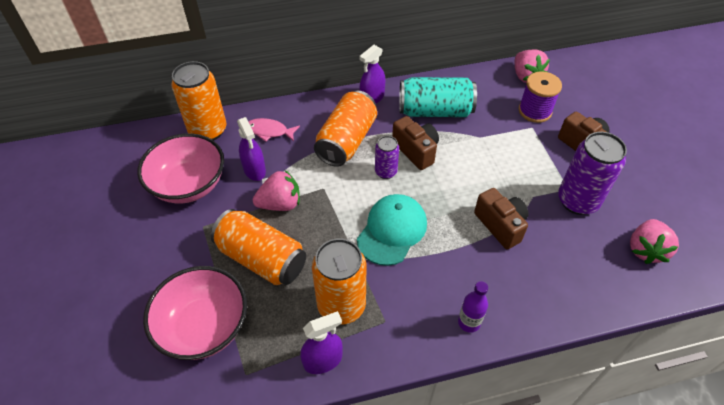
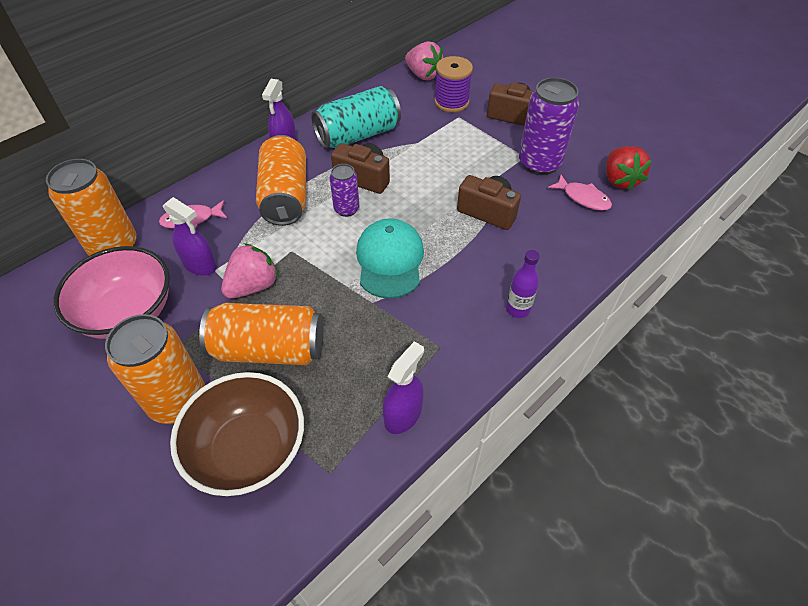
camera: 30 degrees left, 0 degrees up
(204, 327) = (248, 450): pink bowl -> brown bowl
(341, 305) = (386, 353): orange can -> orange can (178, 400)
(597, 251) = (583, 198): none -> pink fish
(645, 250) = (619, 180): pink strawberry -> red strawberry

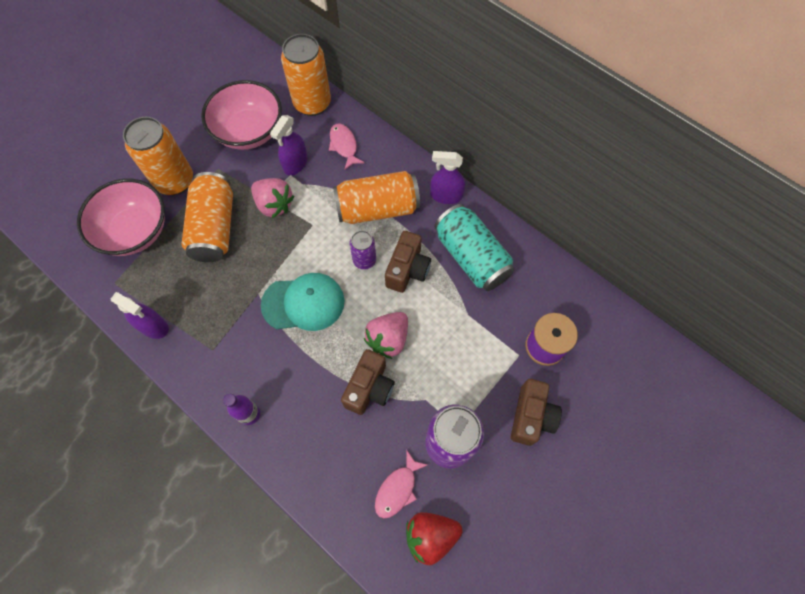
camera: 85 degrees right, 15 degrees up
(248, 450) = (135, 231): brown bowl -> pink bowl
(423, 75) = (591, 313): pink strawberry -> pink strawberry (388, 339)

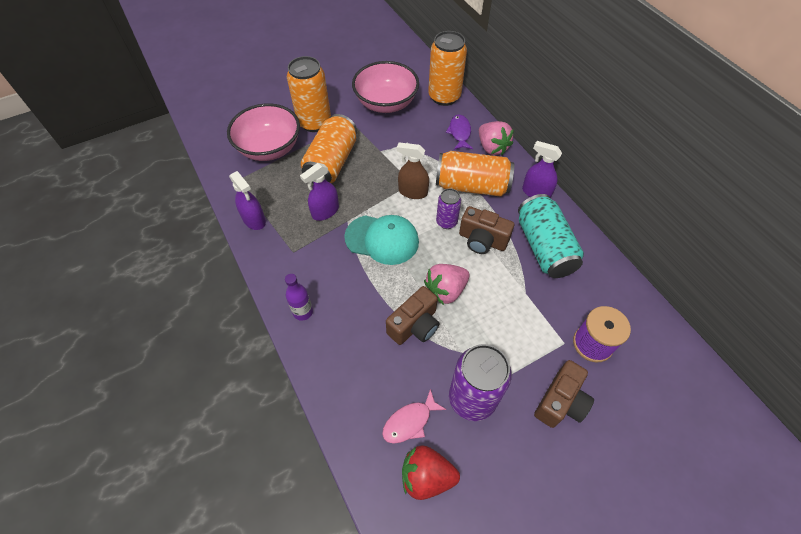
camera: 20 degrees right, 10 degrees down
(274, 205) = (386, 160): pink strawberry -> pink strawberry (492, 147)
(295, 164) = (414, 135): purple spray bottle -> purple spray bottle (325, 211)
(317, 236) = (413, 192): none -> brown spray bottle
(344, 146) = (459, 133): pink fish -> purple fish
(407, 270) = (482, 240): brown camera -> brown camera turned 75 degrees clockwise

